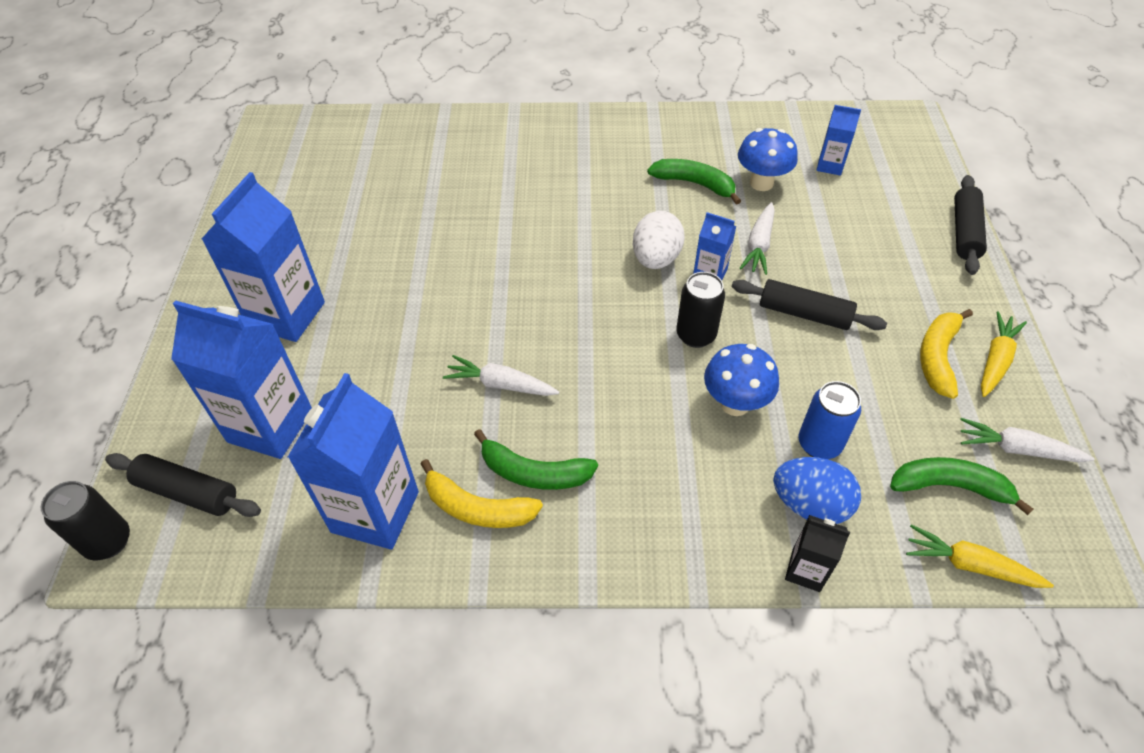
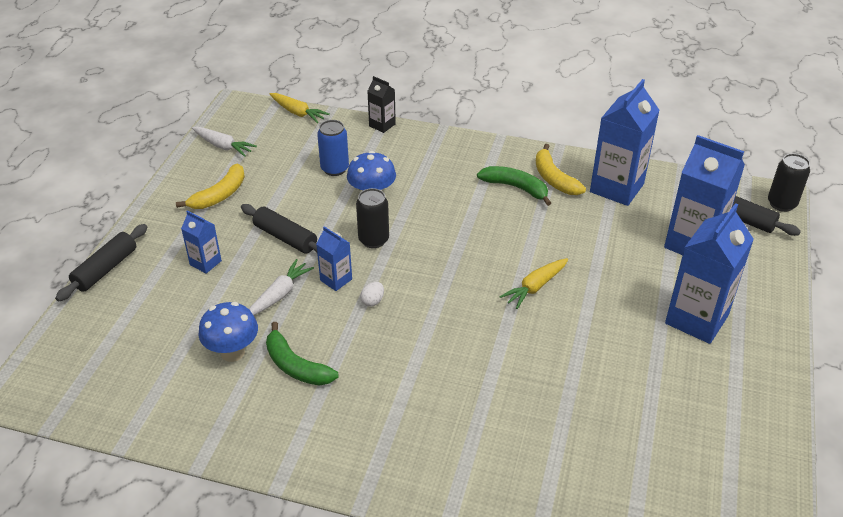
camera: 165 degrees left, 10 degrees down
(477, 508) = (554, 178): yellow banana -> yellow banana turned 150 degrees counterclockwise
(500, 384) = (527, 237): white carrot -> none
(656, 259) = (372, 301): white egg -> white egg, size x0.48
(810, 505) = (361, 146): blue egg -> none
(830, 166) = (153, 356): blue carton -> blue carton (205, 263)
(950, 486) = (277, 139): green banana -> none
(995, 360) = (184, 186): yellow carrot -> yellow carrot (535, 287)

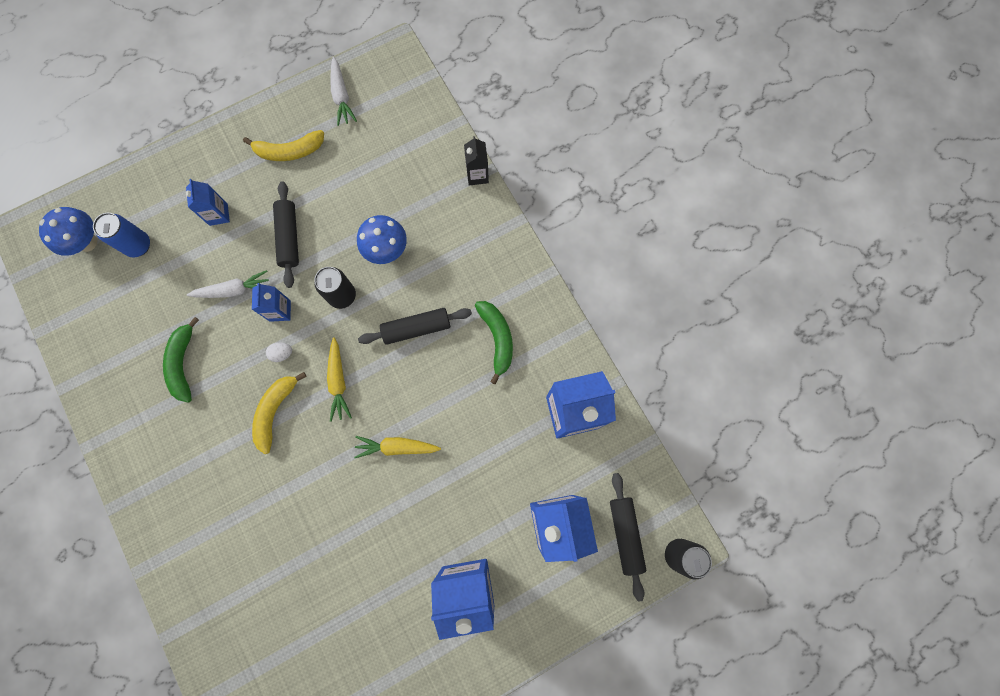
camera: 45 degrees right, 35 degrees up
(106, 269) = (157, 163): black rolling pin -> black rolling pin (416, 328)
(232, 352) = (160, 315): blue mushroom -> blue mushroom (87, 242)
(298, 113) = (431, 103): yellow carrot -> yellow carrot (338, 382)
(334, 169) = (392, 195): blue can -> blue can (138, 245)
(554, 178) = (537, 356): yellow banana -> yellow banana (275, 411)

